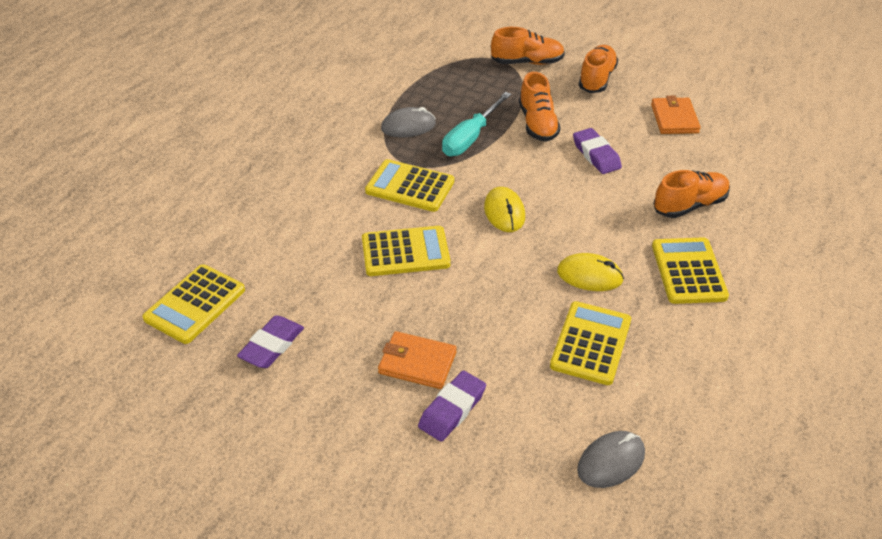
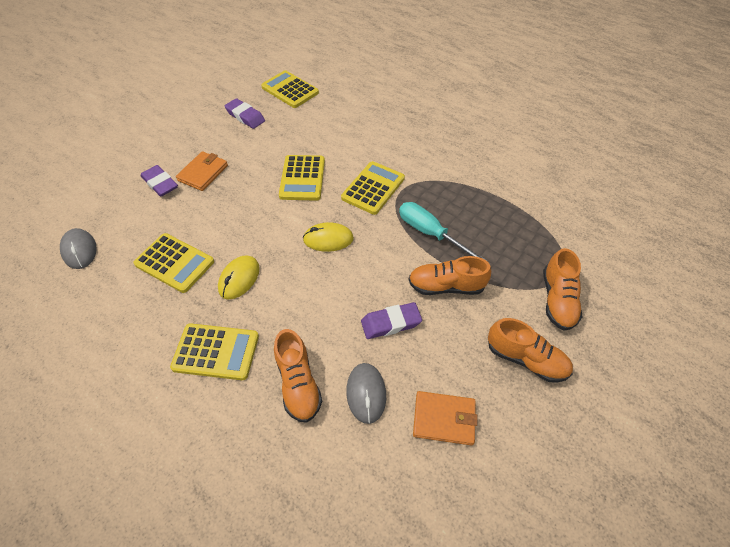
camera: 100 degrees right, 10 degrees up
(408, 126) = (451, 196): grey mouse -> grey mouse (366, 393)

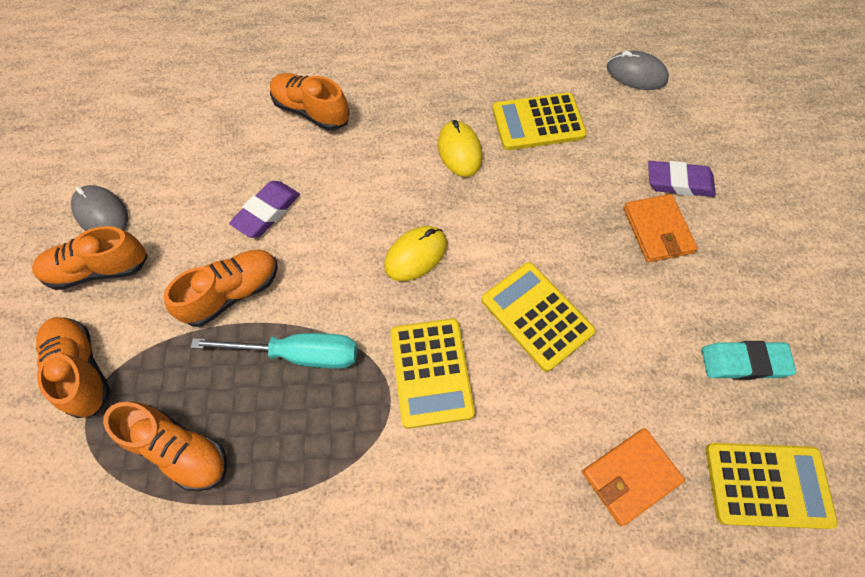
camera: 140 degrees right, 10 degrees up
(216, 352) = (405, 88): yellow calculator -> none
(245, 116) = (743, 362): purple eraser -> turquoise eraser
(366, 393) = (245, 141): grey mouse -> grey mouse (102, 214)
(444, 419) = (160, 166): orange wallet -> orange wallet (630, 477)
(516, 230) = (180, 450): none -> orange shoe

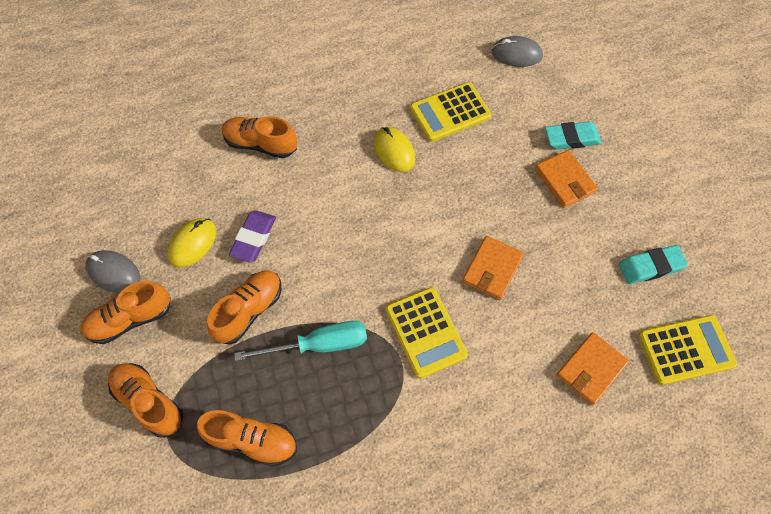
camera: 15 degrees left, 0 degrees up
(416, 255) = (385, 244): yellow mouse -> yellow mouse (193, 243)
(536, 316) = (492, 269): yellow calculator -> orange wallet
(679, 182) = (571, 138): purple eraser -> turquoise eraser

